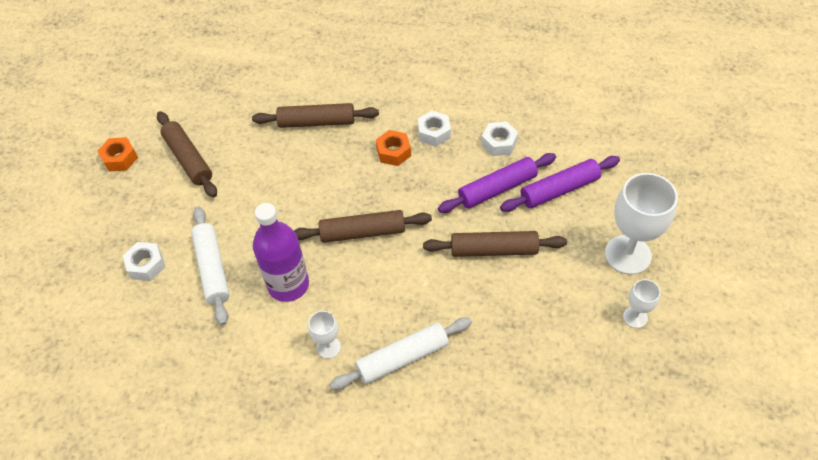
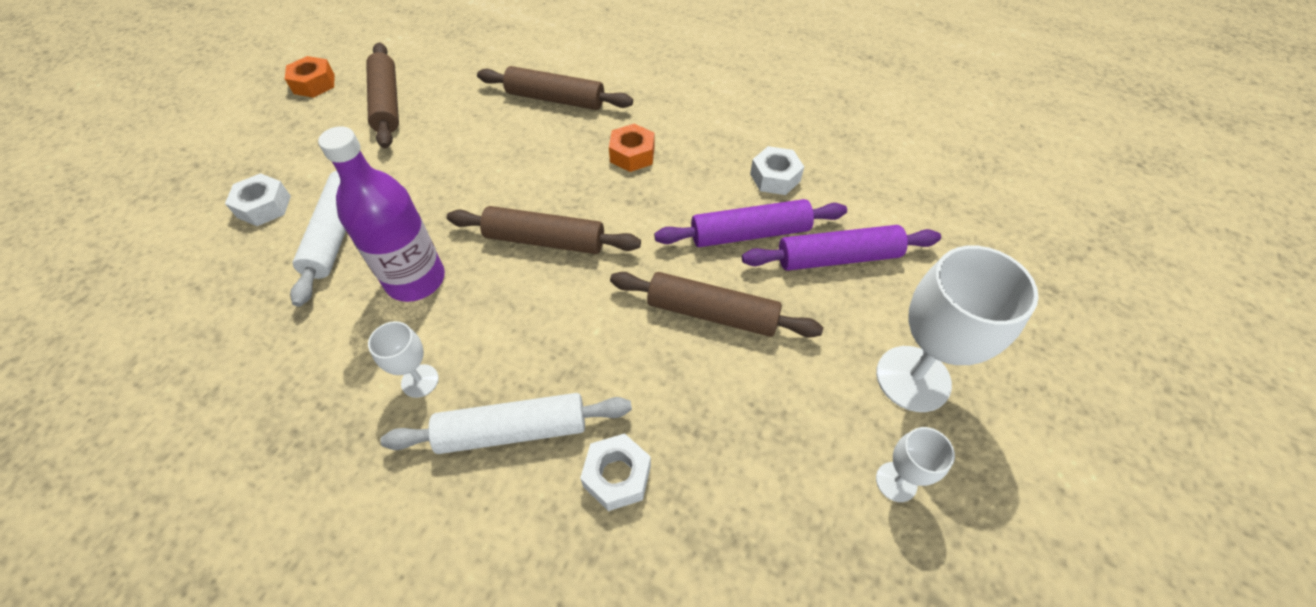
camera: 15 degrees right, 0 degrees up
(434, 133) = (694, 145): white nut -> white nut (617, 476)

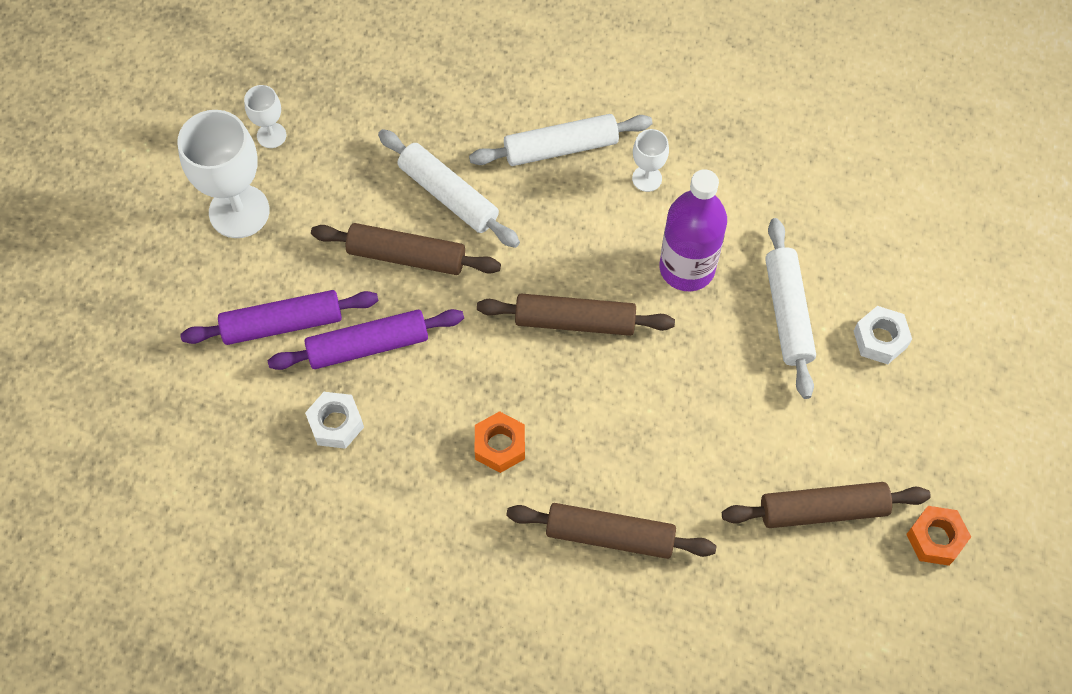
camera: 175 degrees right, 10 degrees up
(387, 103) = (823, 510): brown rolling pin -> brown rolling pin turned 75 degrees counterclockwise
(617, 476) = (476, 124): white nut -> none
(661, 379) = (448, 195): none -> white rolling pin

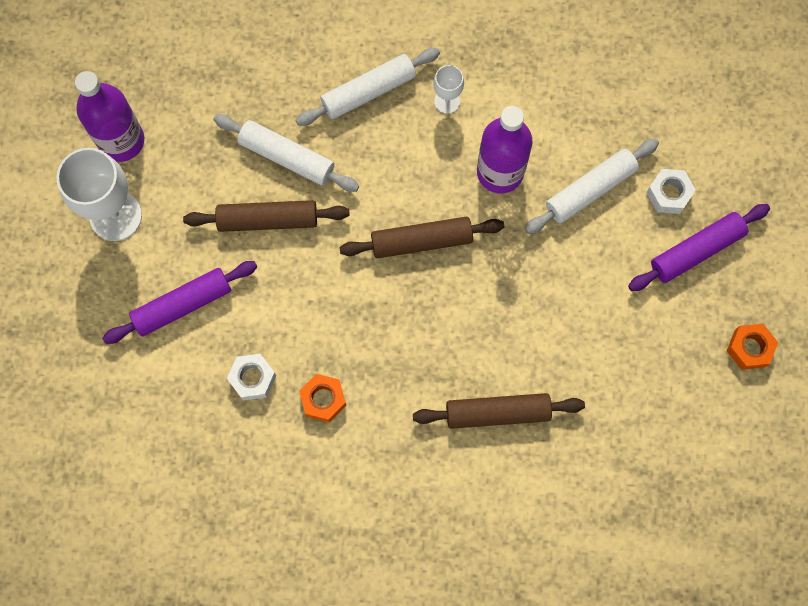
camera: 15 degrees left, 10 degrees up
(271, 135) = (121, 141): white goblet -> purple bottle
(368, 345) = (259, 305): purple rolling pin -> purple rolling pin (696, 251)
(500, 445) = (390, 362): orange nut -> orange nut (323, 399)
(788, 313) = (590, 190): white rolling pin -> white rolling pin turned 75 degrees clockwise
(823, 510) = (658, 348): brown rolling pin -> none

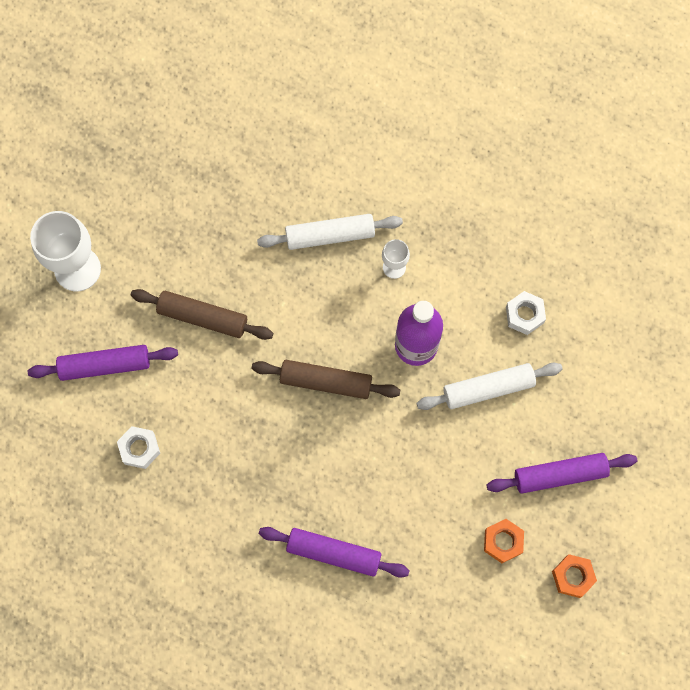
camera: 20 degrees right, 0 degrees up
(121, 141) = (106, 206): purple bottle -> none
(287, 157) = (239, 268): white rolling pin -> none
(323, 399) = (191, 488): orange nut -> orange nut (503, 541)
(497, 412) = (333, 553): brown rolling pin -> purple rolling pin
(669, 194) = (555, 416): white nut -> white nut (524, 315)

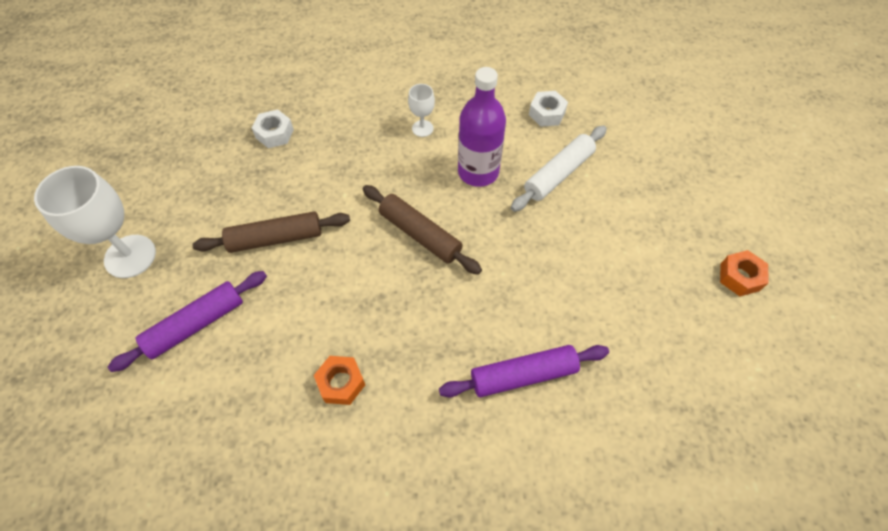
camera: 30 degrees left, 15 degrees down
(139, 449) = (270, 383): white nut -> white nut (274, 133)
(326, 382) = (420, 234): brown rolling pin -> brown rolling pin turned 60 degrees clockwise
(330, 235) = (355, 130): white rolling pin -> none
(503, 541) = (662, 281): orange nut -> orange nut (341, 383)
(559, 474) = (663, 206): purple rolling pin -> none

